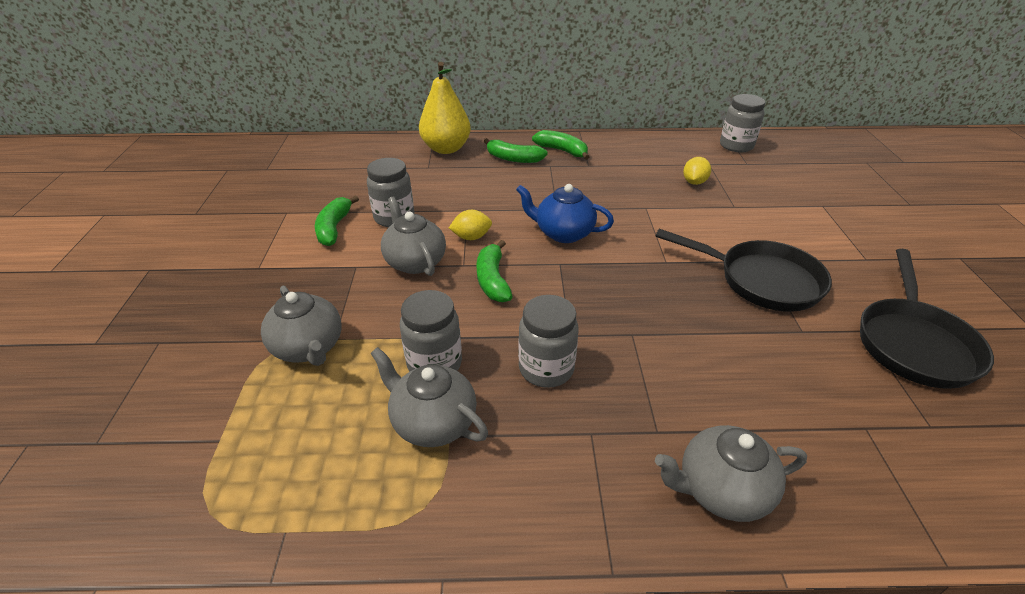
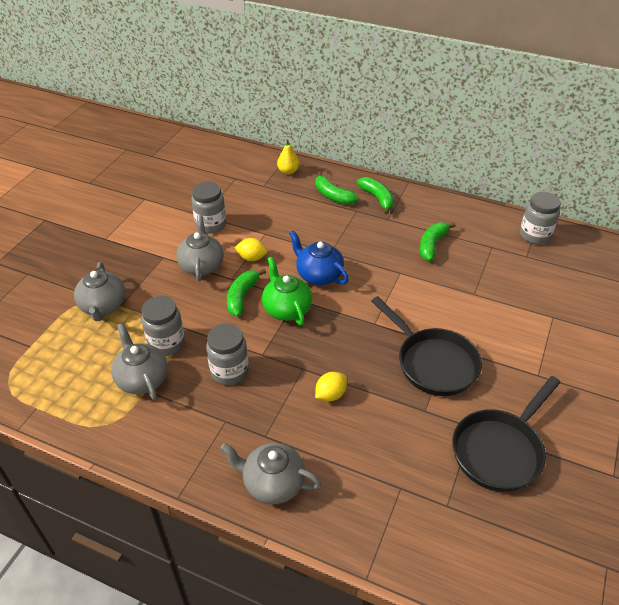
camera: 25 degrees right, 5 degrees up
(334, 228) = (167, 221): green banana -> green banana (432, 245)
(446, 149) = (288, 171): yellow pear -> yellow pear, size x0.53
(557, 277) = (286, 309): none -> green teapot
(694, 182) = (461, 261): yellow lemon -> yellow lemon (330, 394)

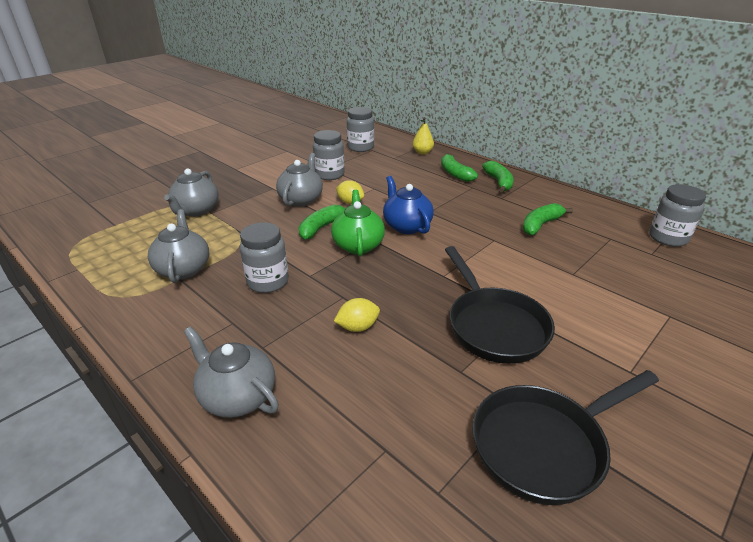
camera: 20 degrees right, 10 degrees down
(166, 343) = (227, 247): grey jar -> grey jar (360, 147)

